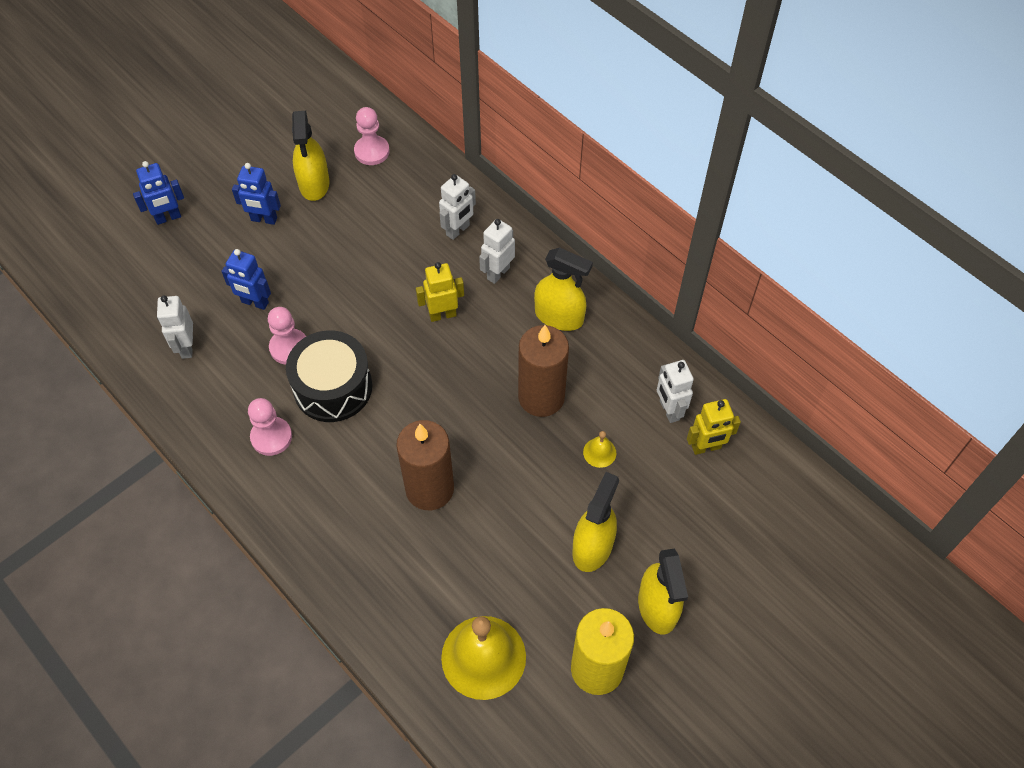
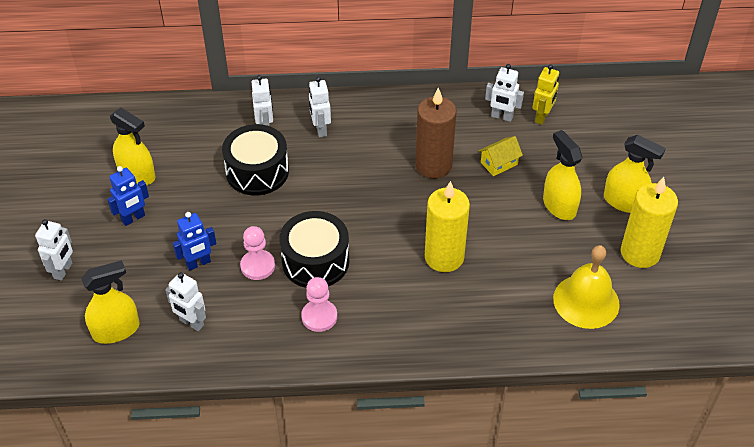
camera: 50 degrees left, 10 degrees down
(168, 218) = (63, 271): blue robot -> white robot
(372, 151) = (148, 130): pink pawn -> none
(399, 264) = (257, 172): none -> black drum
(429, 489) = (444, 257): brown candle -> yellow candle
(442, 314) = (321, 174): yellow robot -> none
(559, 317) = (385, 122): yellow spray bottle -> yellow spray bottle (116, 330)
(599, 452) = (499, 163): yellow bell -> yellow house

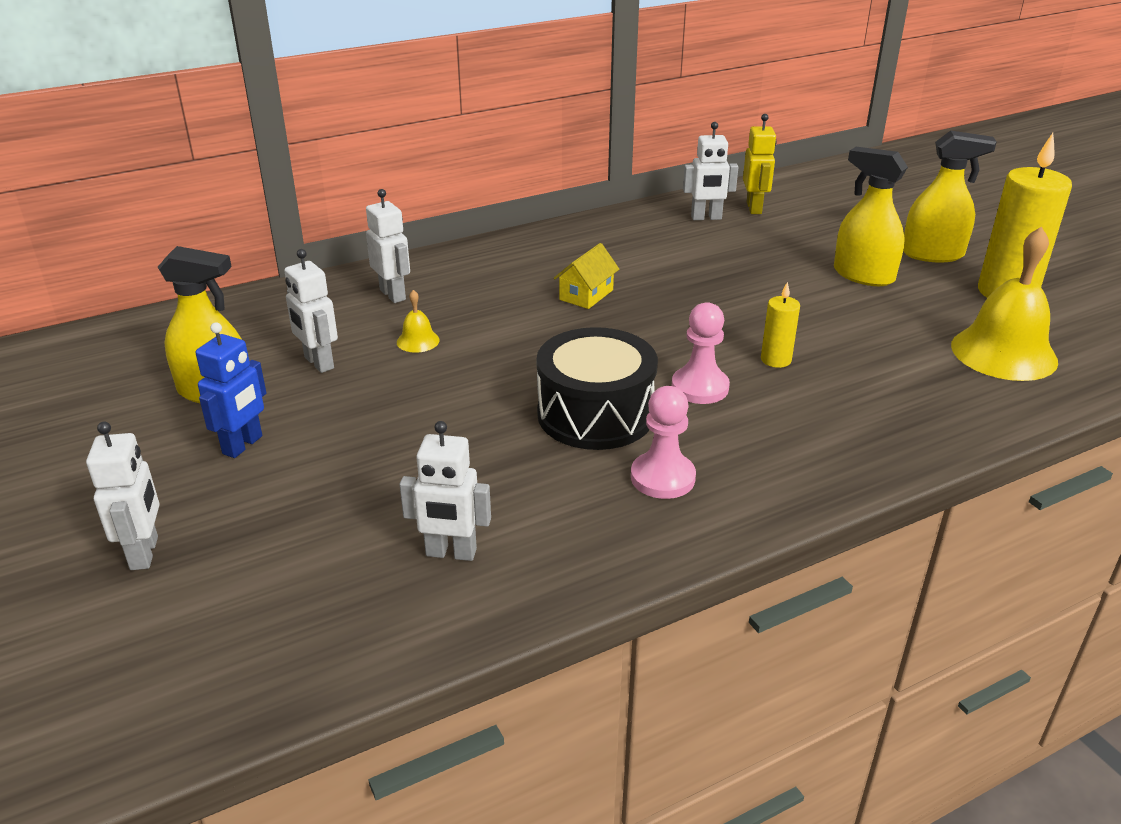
camera: 25 degrees left, 15 degrees down
(116, 330) = (311, 610): yellow spray bottle -> none
(198, 263) = (403, 470): blue robot -> none
(257, 172) = (418, 341): black drum -> yellow bell
(258, 266) = (508, 445): pink pawn -> pink pawn (700, 387)
(320, 129) = (477, 279): white robot -> white robot (318, 363)
(433, 165) = (666, 277): brown candle -> none
(444, 257) = (776, 360): yellow candle -> yellow candle, size x0.48
(499, 163) = (747, 256): yellow house -> yellow house (586, 295)

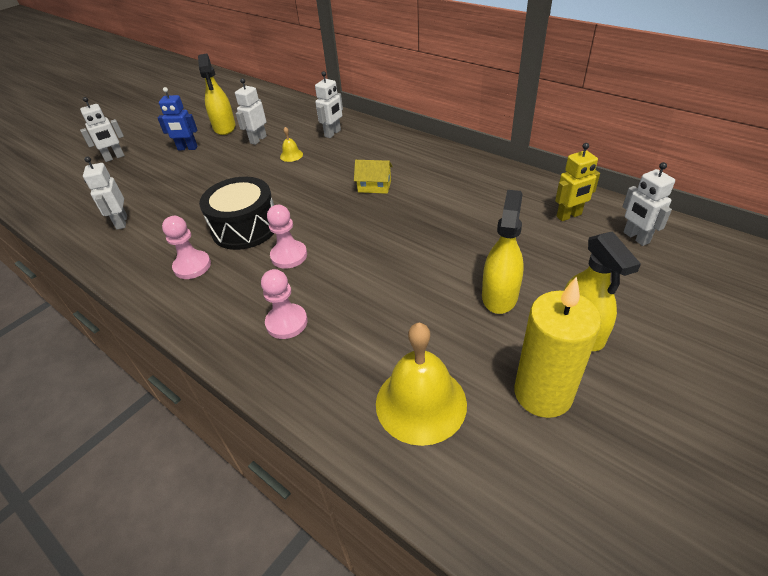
camera: 70 degrees right, 10 degrees up
(706, 218) = (527, 199): white robot -> white robot (636, 237)
(776, 360) = (338, 278): yellow candle -> none
(842, 411) = (286, 322): none -> pink pawn

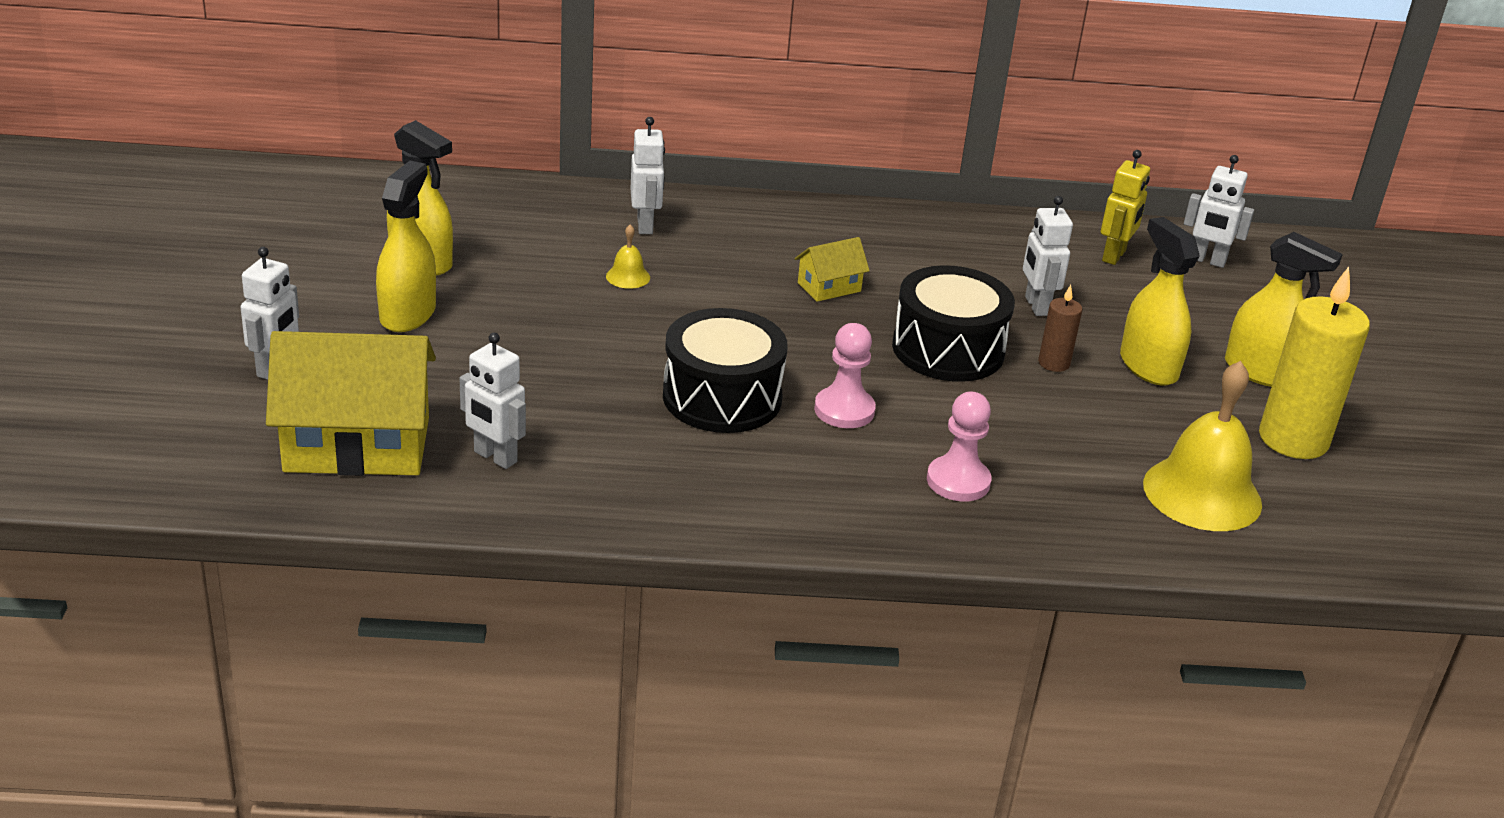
camera: 45 degrees left, 10 degrees down
(89, 198) = (357, 444): none -> yellow house
(187, 148) = (408, 314): blue robot -> yellow spray bottle
(192, 266) = (725, 470): pink pawn -> none
(258, 139) = (524, 266): white robot -> white robot (1036, 306)
(389, 240) = (948, 349): none -> black drum
(440, 271) = (1054, 363): none -> brown candle

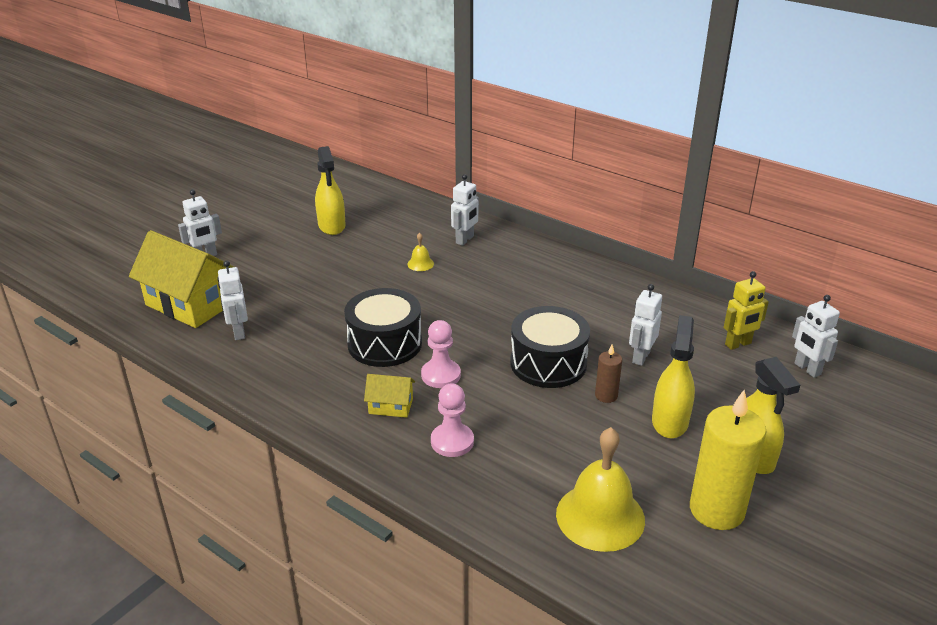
camera: 40 degrees right, 0 degrees up
(408, 314) = (292, 249): yellow spray bottle -> none
(829, 287) = (523, 304): yellow house -> yellow house (391, 406)

